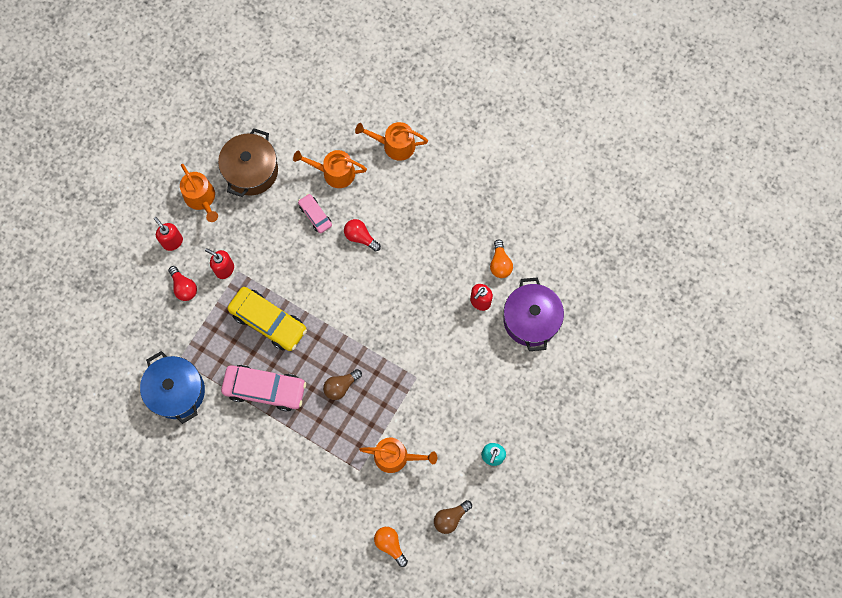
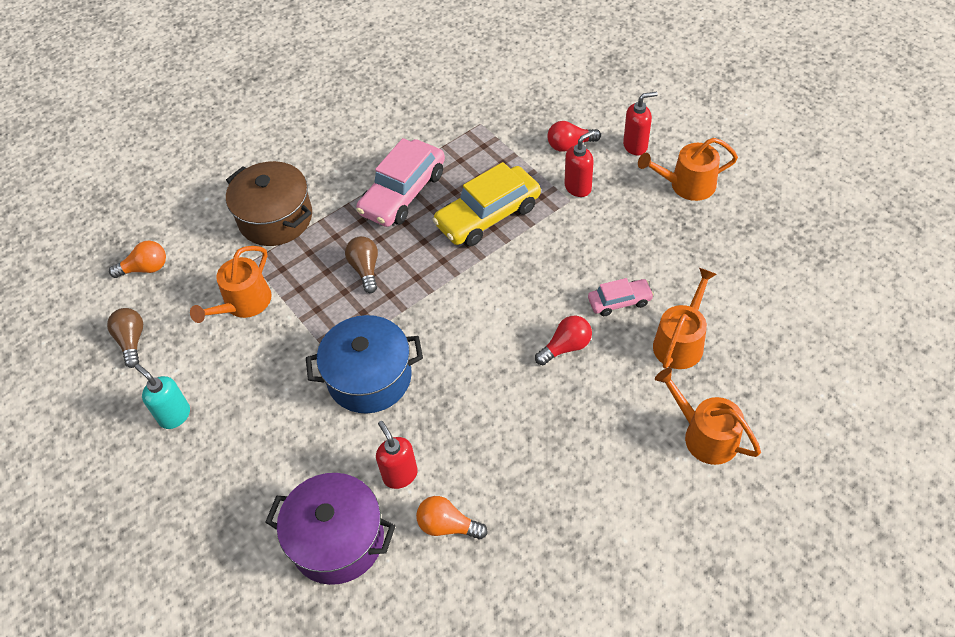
camera: 115 degrees right, 20 degrees down
(177, 391) = (443, 115): blue pot -> blue pot (369, 377)
(251, 171) = (712, 245): brown pot -> brown pot (275, 218)
(394, 145) = (705, 435): orange watering can -> orange watering can turned 75 degrees counterclockwise

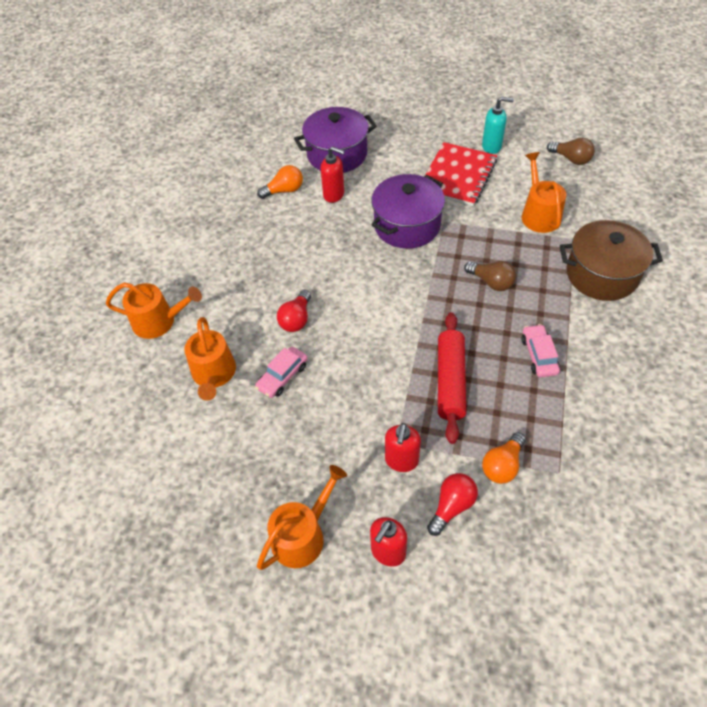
camera: 140 degrees right, 0 degrees up
(145, 268) = (630, 193): orange light bulb -> orange light bulb (502, 465)
(254, 402) = (458, 176): none -> red notebook
(369, 377) = (407, 225): blue pot -> purple pot
(403, 193) = (539, 355): pink car -> pink car, size x0.53
(488, 215) = (450, 381): yellow car -> red rolling pin

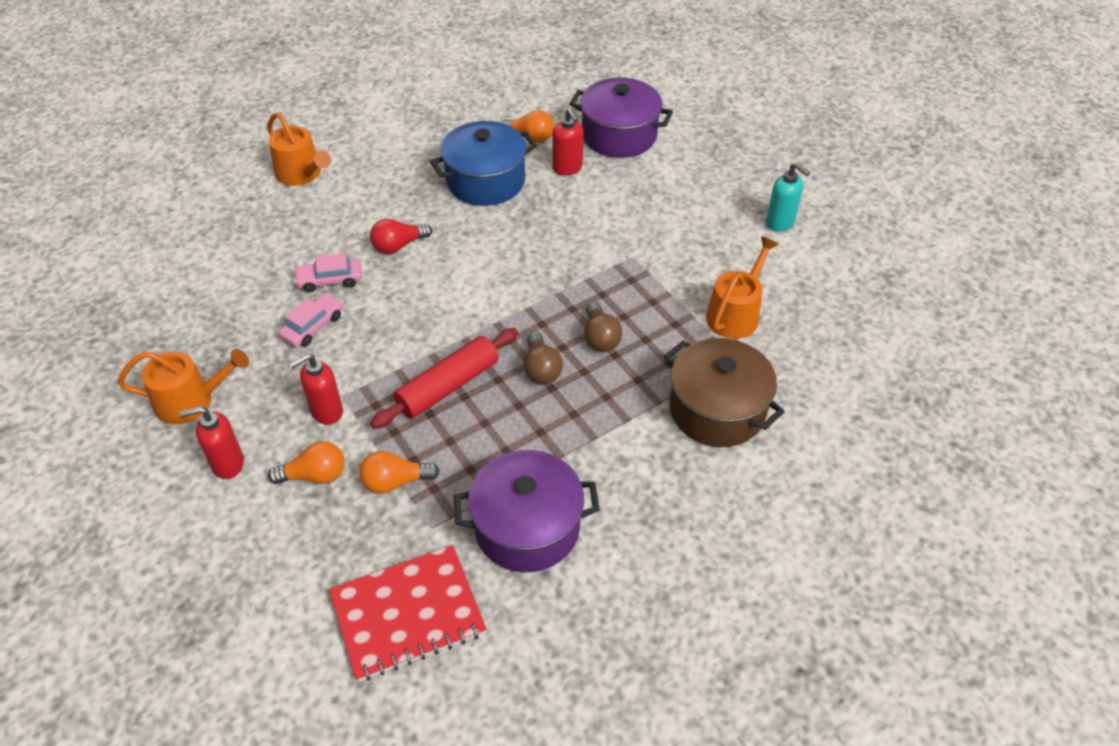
camera: 40 degrees right, 5 degrees down
(214, 374) = (286, 241): orange watering can -> none
(294, 237) = (485, 181): none -> blue pot
(407, 225) = (594, 237): purple pot -> purple pot (527, 527)
(452, 506) = (315, 475): red light bulb -> orange light bulb
(458, 176) = (705, 227): red notebook -> red notebook (408, 614)
(539, 355) = (552, 427): pink car -> pink car (313, 326)
(571, 159) = (849, 288): brown light bulb -> brown light bulb (541, 369)

